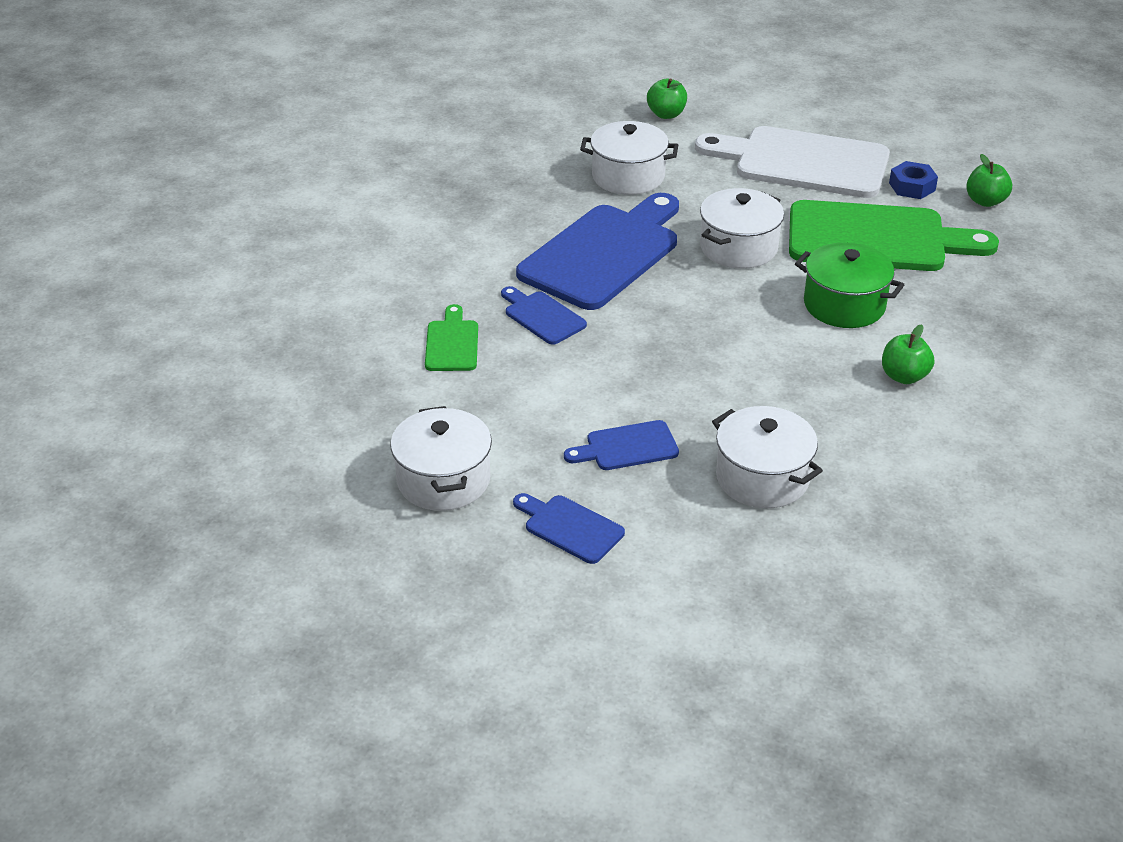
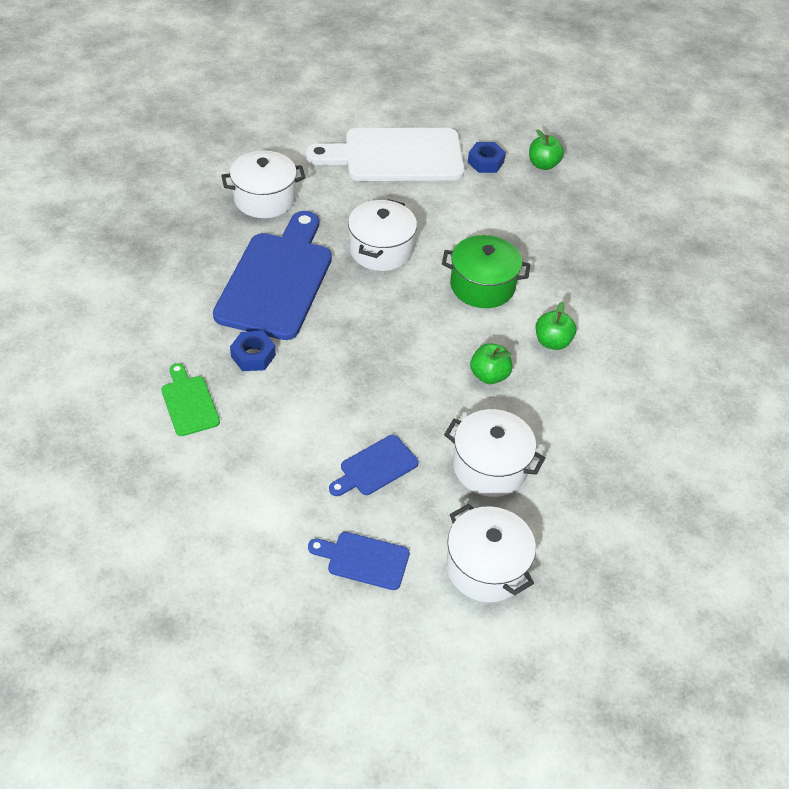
camera: 25 degrees left, 10 degrees up
(443, 480) = (241, 544): white pot -> white pot (486, 567)
(542, 316) = (253, 356): blue cutting board -> blue nut
(666, 114) = (269, 130): green apple -> green apple (489, 375)
(876, 238) = (480, 217): green cutting board -> none

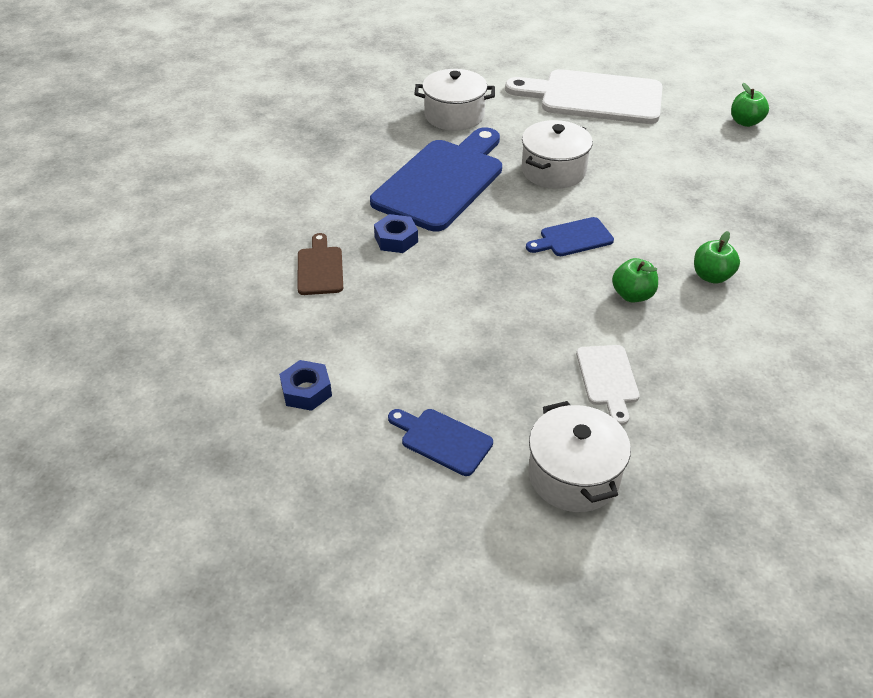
camera: 20 degrees right, 5 degrees down
(189, 402) = (320, 268): green cutting board -> brown cutting board
(375, 467) = (484, 357): blue cutting board -> blue cutting board (572, 238)
(482, 286) = (649, 215): green pot -> none
(485, 162) = (684, 113): blue nut -> blue nut (306, 391)
(490, 466) = (607, 379): white pot -> white cutting board

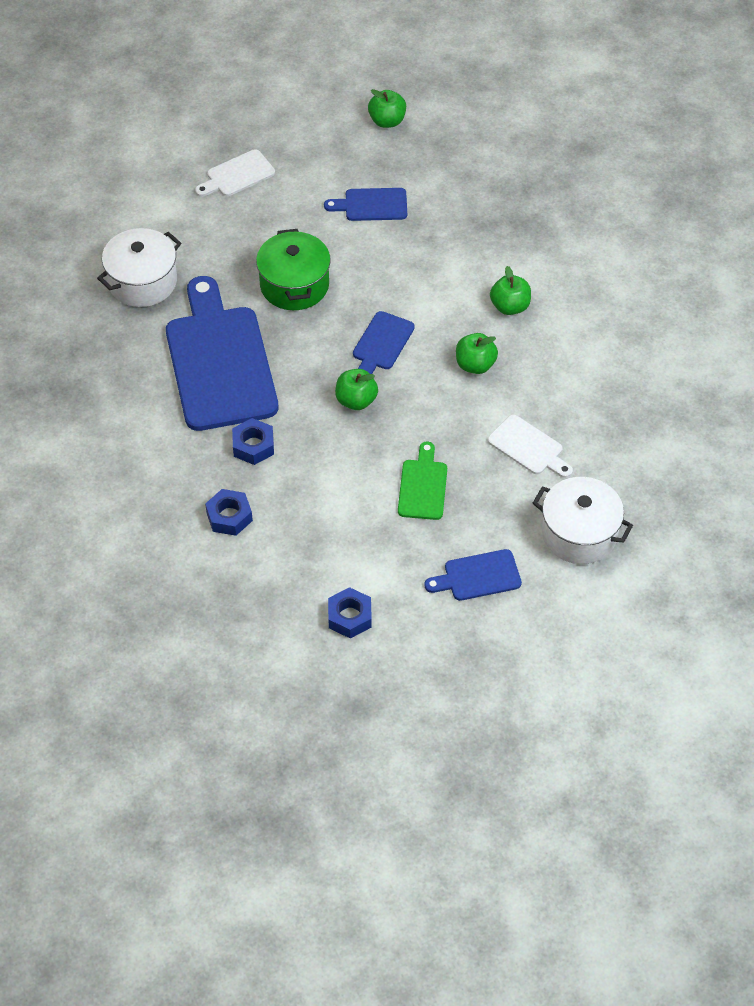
camera: 45 degrees left, 10 degrees up
(320, 268) = (229, 516): brown cutting board -> blue nut
(483, 345) = (423, 486): none -> green cutting board
(506, 259) = (356, 400): none -> green apple
(553, 171) = (294, 285): white pot -> green pot
(593, 97) = (237, 175): white cutting board -> white cutting board, size x0.46
(672, 159) = (371, 205): none -> blue cutting board

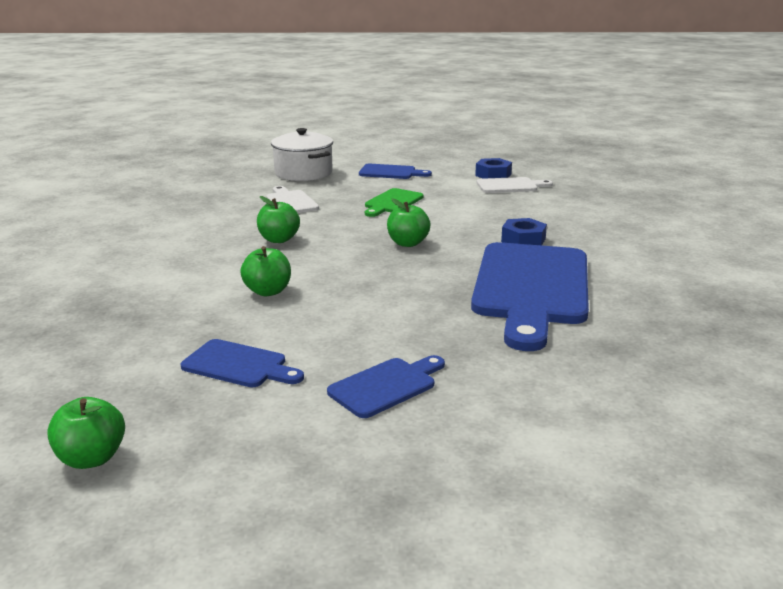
camera: 155 degrees left, 30 degrees down
(142, 282) = (606, 367): white pot -> none
(229, 516) = (563, 217): blue nut -> none
(237, 175) = (399, 452): white cutting board -> white cutting board (510, 186)
(294, 285) = (405, 321): green pot -> none
(381, 344) = (350, 265): blue cutting board -> blue cutting board (386, 386)
(510, 306) = (199, 261): green apple -> green apple (268, 291)

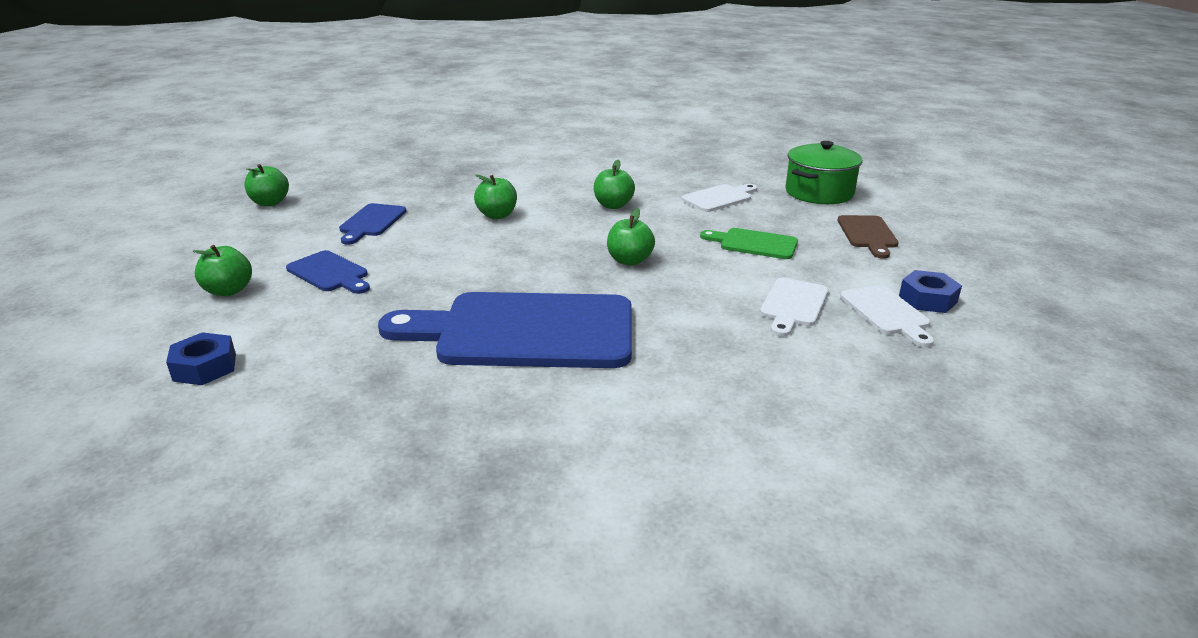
camera: 80 degrees right, 5 degrees up
(303, 173) = (819, 192): white pot -> green pot
(390, 172) = (867, 234): blue cutting board -> brown cutting board
(417, 457) = (228, 291): none -> green apple
(496, 205) = (793, 305): none -> white cutting board
(523, 240) = (670, 325): blue nut -> blue nut (205, 367)

